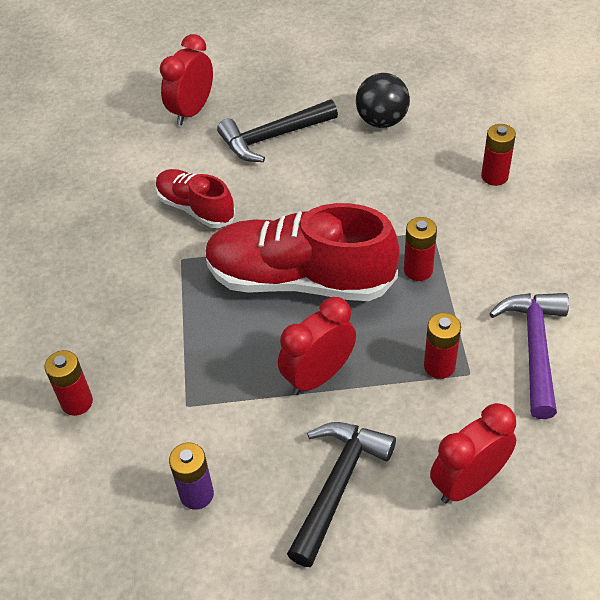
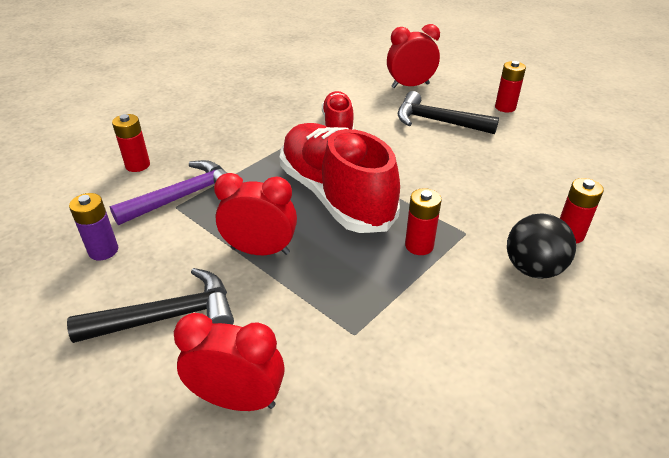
camera: 45 degrees right, 10 degrees down
(382, 121) = (526, 154): black ball -> black ball (532, 269)
(439, 366) = (341, 310): red battery -> red battery (505, 107)
(534, 347) = (430, 362): purple hammer -> purple hammer (184, 196)

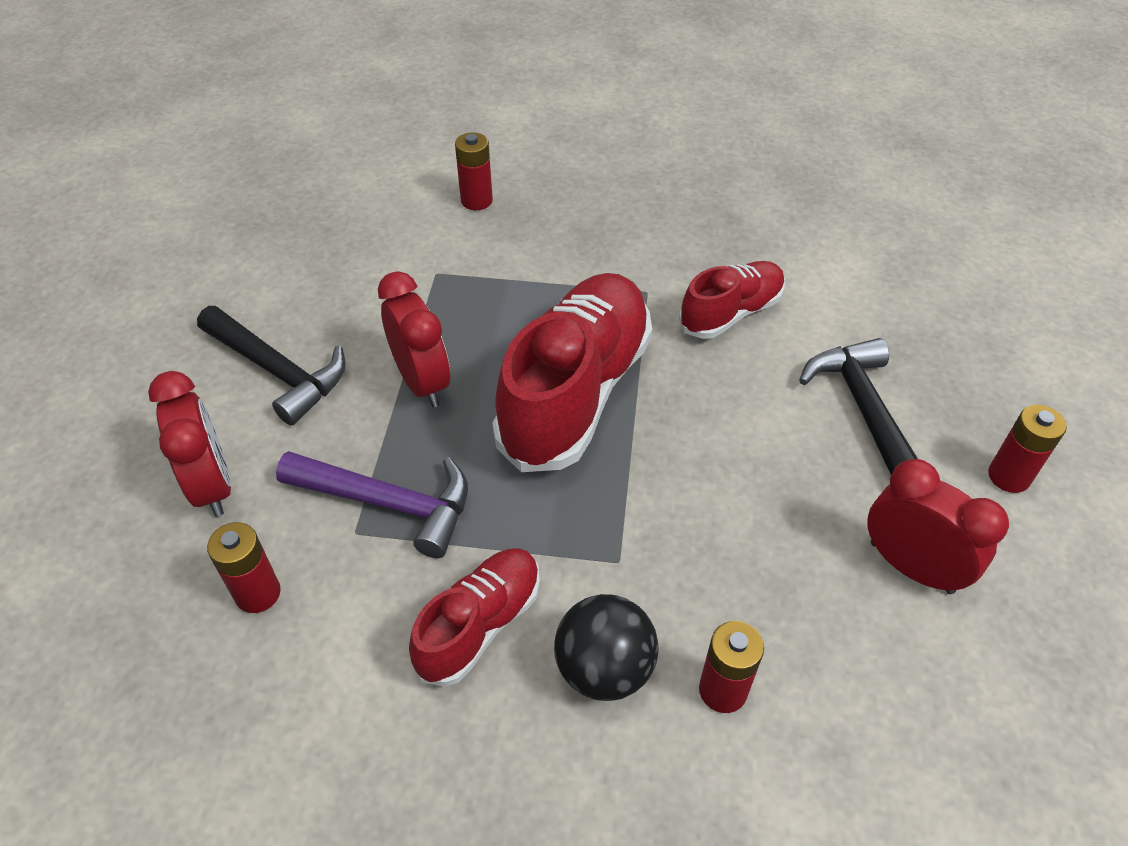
camera: 55 degrees right, 10 degrees up
(103, 250) = (329, 268): purple battery -> none
(184, 196) = (458, 268): purple hammer -> purple hammer (389, 503)
(410, 85) = (933, 332): red clock -> red clock (911, 567)
(419, 246) = (549, 522): red battery -> red battery (258, 593)
(471, 305) = (480, 625): none -> red shoe

